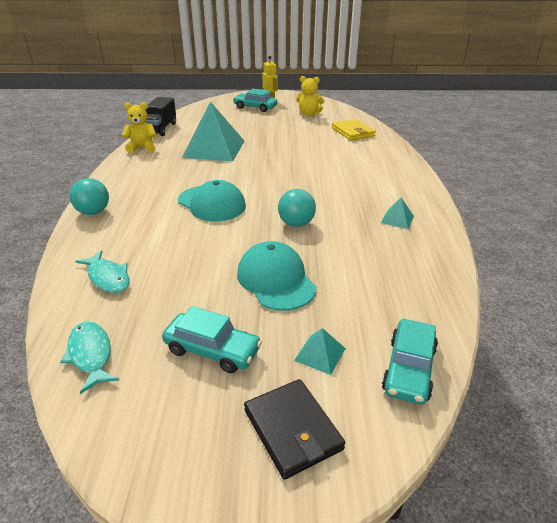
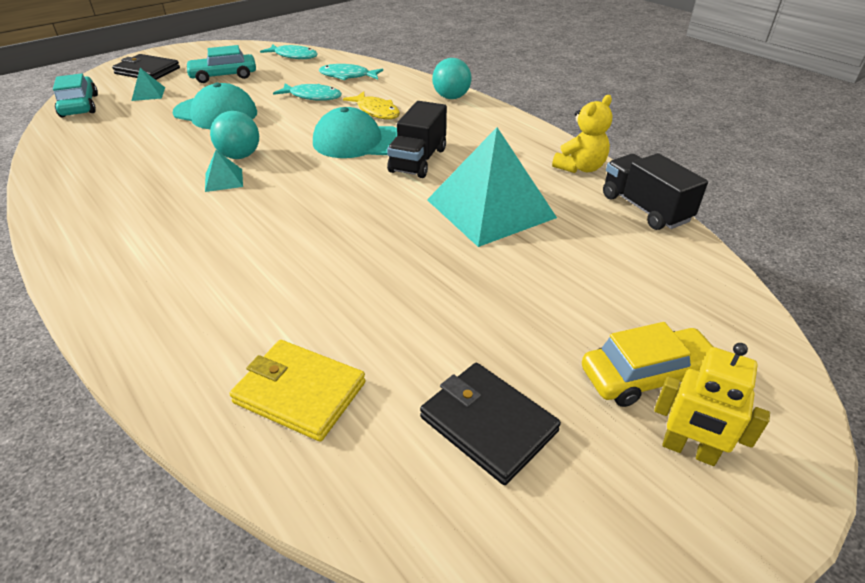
camera: 140 degrees right, 5 degrees up
(161, 223) = (376, 111): none -> yellow fish
(177, 262) = (312, 96): none -> turquoise fish
(202, 179) = (418, 160): none -> black truck
(255, 107) = (647, 376): turquoise car -> yellow car
(309, 114) = (488, 424): yellow teddy bear -> black wallet
(397, 219) = (113, 205): turquoise pyramid -> turquoise pyramid (223, 180)

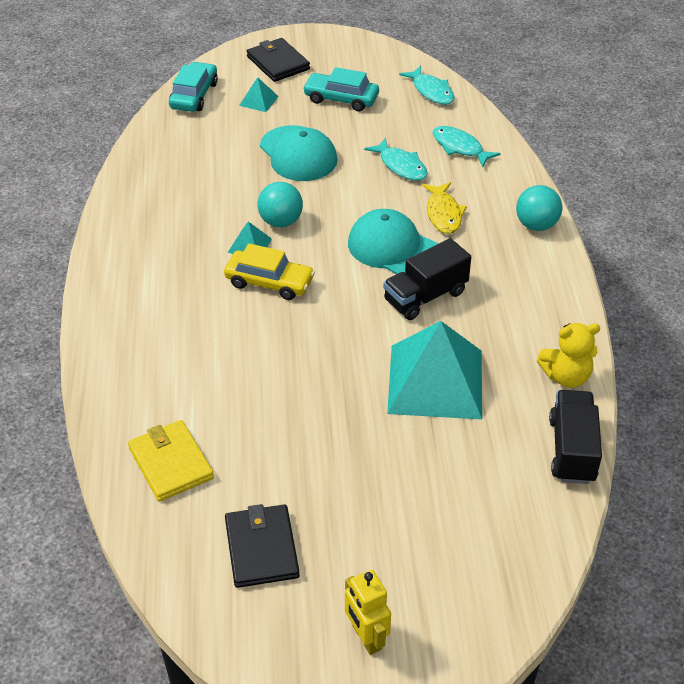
camera: 35 degrees right, 5 degrees up
(647, 376) = (397, 580): yellow car -> yellow car (269, 282)

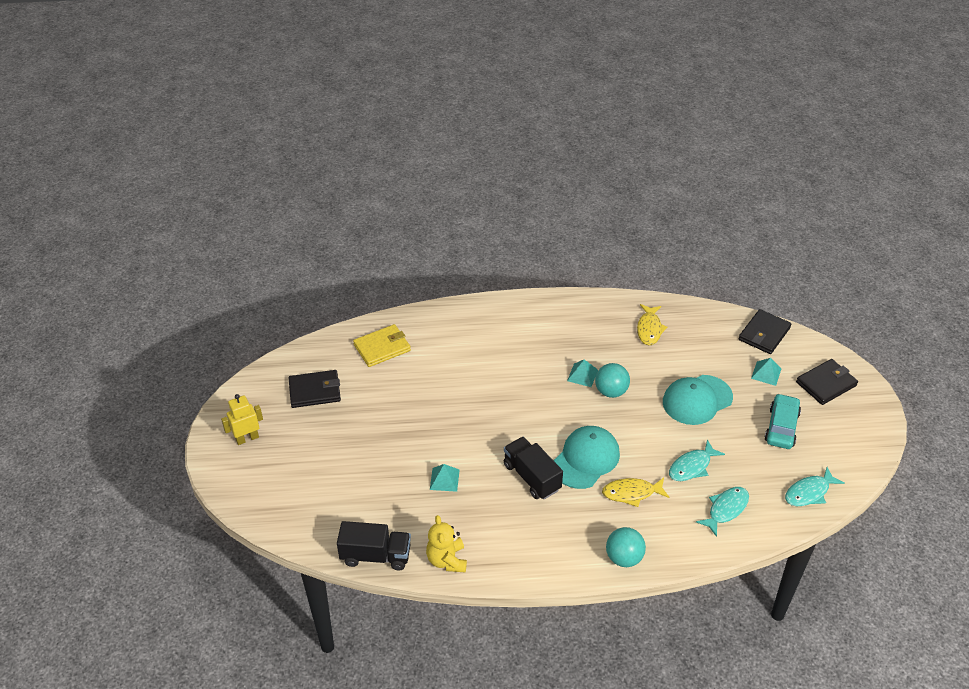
camera: 90 degrees right, 0 degrees up
(172, 183) = (649, 329): none -> yellow fish
(194, 95) = (764, 334): turquoise car -> black wallet
(269, 282) = (543, 387): yellow car -> none
(435, 381) = (444, 479): turquoise pyramid -> turquoise pyramid, size x0.41

